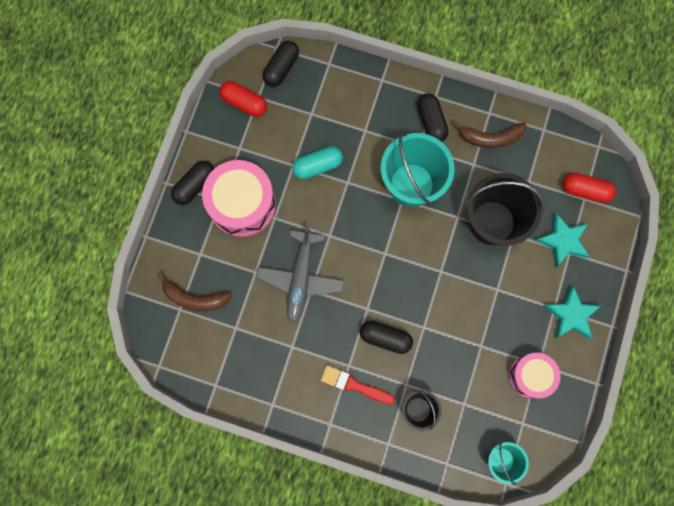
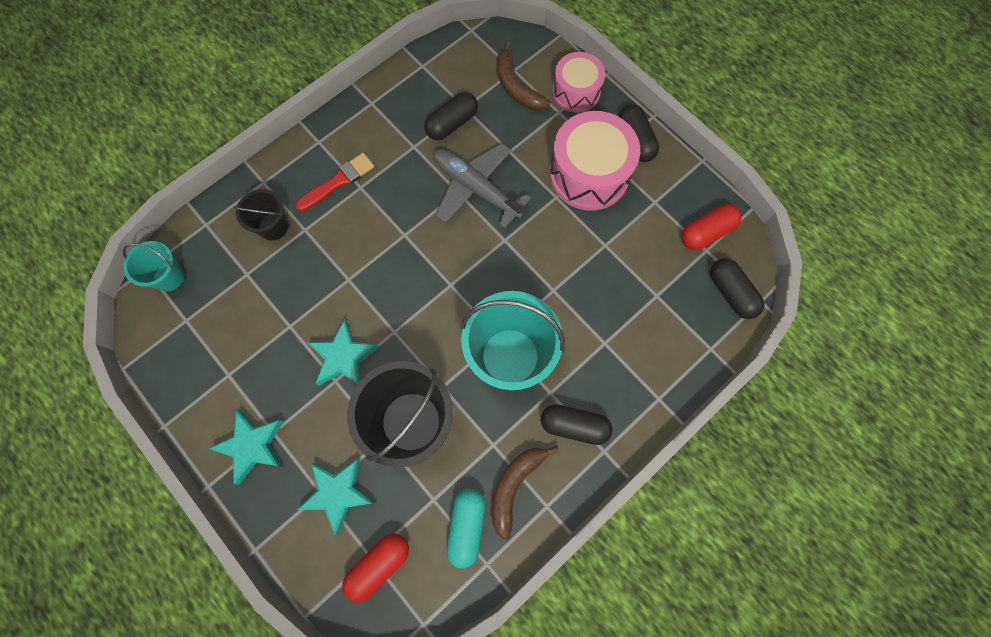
camera: 120 degrees right, 5 degrees down
(195, 298) = (516, 87): brown banana -> brown banana turned 75 degrees counterclockwise
(317, 166) = (590, 269): turquoise capsule -> turquoise capsule (466, 526)
(385, 337) = (363, 235): black capsule -> black capsule (452, 124)
(479, 294) = (343, 357): none -> turquoise star
(530, 376) = (223, 358): pink drum -> pink drum (576, 91)

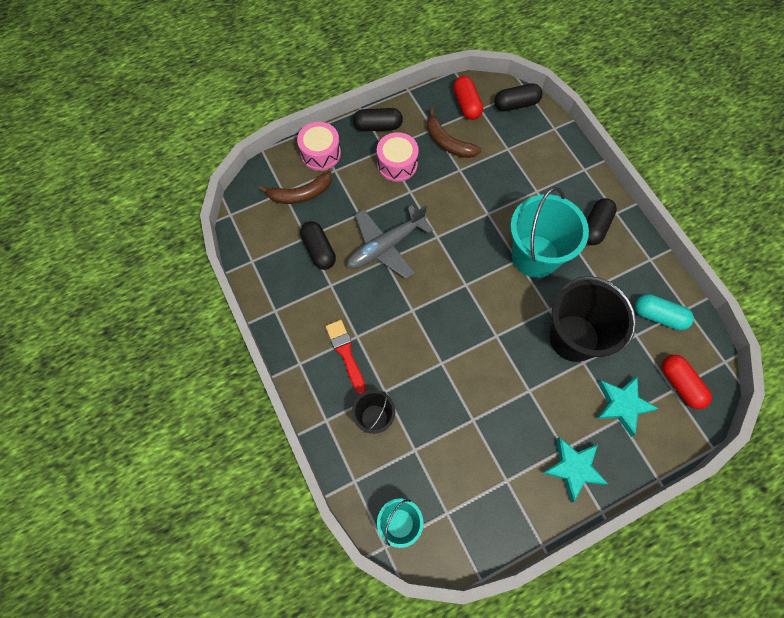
camera: 75 degrees left, 5 degrees down
(343, 357) = (510, 379): turquoise star -> none
(514, 486) = (633, 277): brown banana -> brown banana (448, 142)
(589, 174) = (397, 164): pink drum -> pink drum, size x0.63

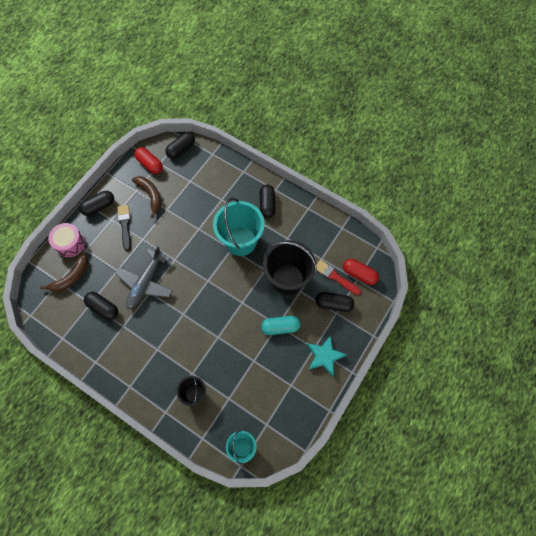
camera: 30 degrees left, 0 degrees up
(346, 353) = (156, 364): red brush -> red brush (335, 277)
(397, 164) = (125, 225): pink drum -> black brush
(448, 142) = (150, 195): brown banana -> brown banana turned 135 degrees counterclockwise
(622, 405) = (333, 304): turquoise star -> black capsule
(658, 316) = (329, 240): turquoise capsule -> turquoise capsule (280, 327)

